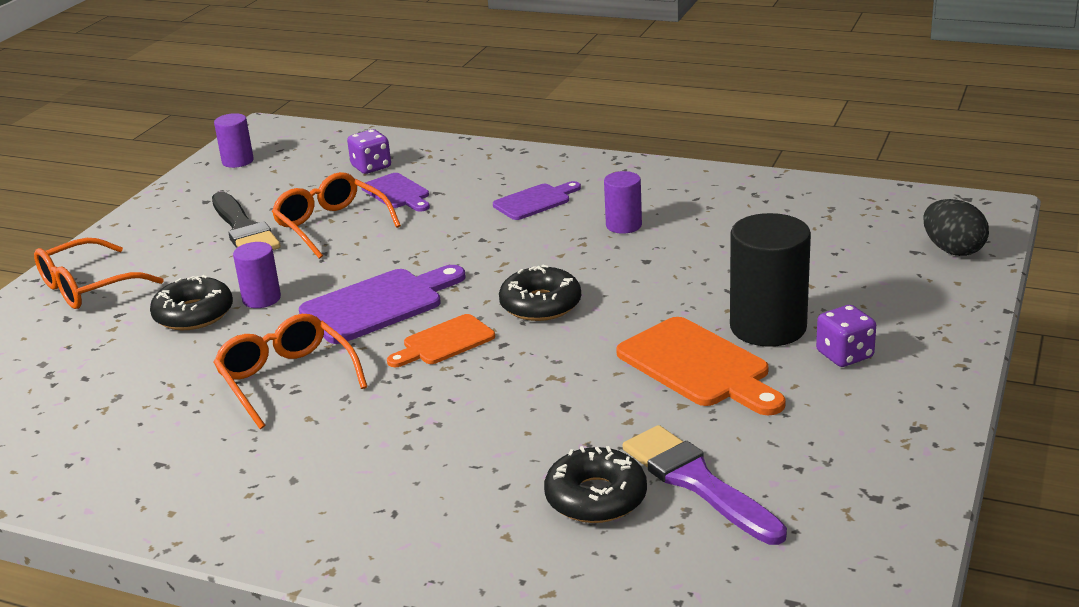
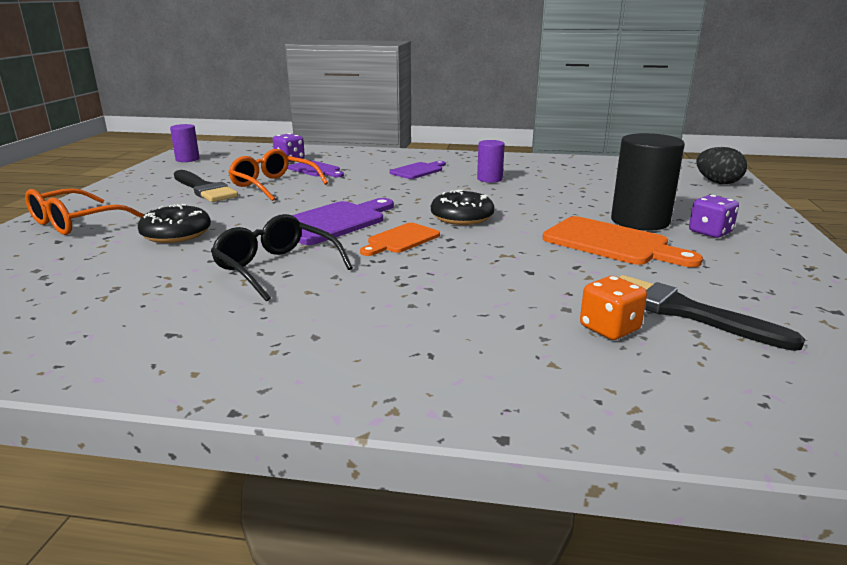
camera: 15 degrees left, 5 degrees down
(261, 299) = (233, 223): purple cylinder -> none
(286, 379) = (276, 268): orange glasses -> black glasses
(596, 497) = (609, 328): black donut -> orange dice
(697, 482) = (684, 311): purple brush -> black brush

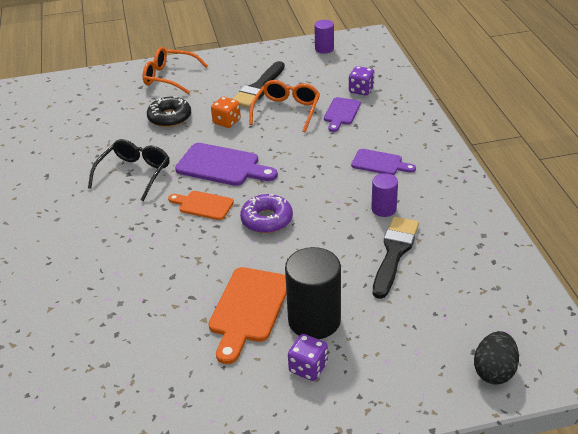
camera: 70 degrees right, 15 degrees up
(462, 217) = (267, 219): black donut -> purple donut
(609, 328) = (98, 325): orange dice -> orange dice (226, 121)
(684, 311) = (133, 358): black brush -> black brush (394, 253)

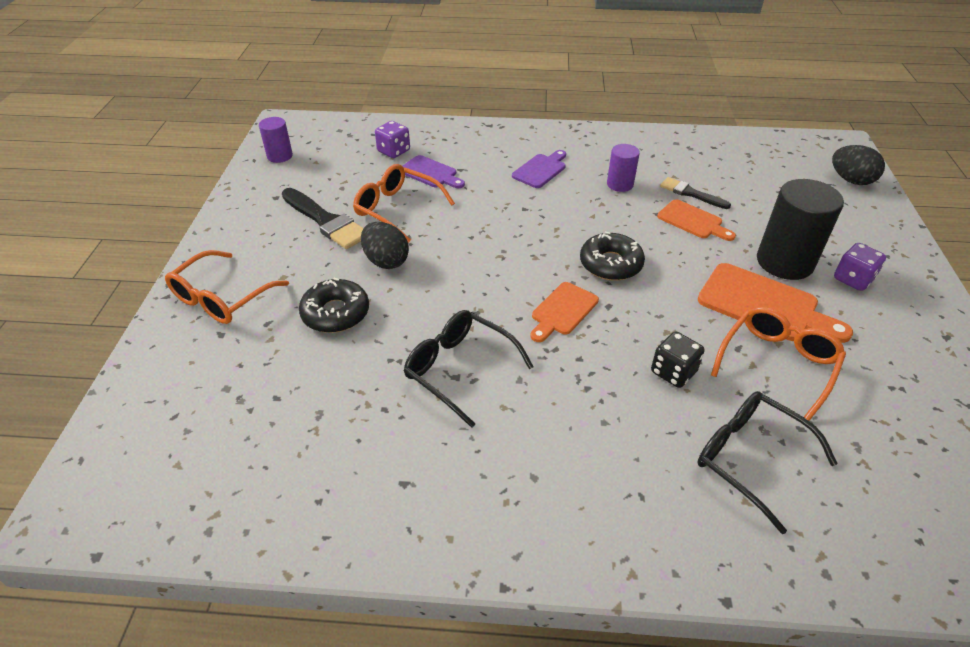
camera: 75 degrees left, 5 degrees up
(84, 308) = (749, 458): none -> black glasses
(156, 265) = (673, 372): none -> black dice
(180, 319) = (777, 363): none -> orange glasses
(222, 166) = (486, 281): purple cutting board -> none
(226, 121) = (386, 261): orange dice -> black egg
(267, 219) = (610, 264): purple donut -> black donut
(349, 258) = (693, 221): none -> orange cutting board
(394, 253) = (691, 193): black brush -> black brush, size x0.61

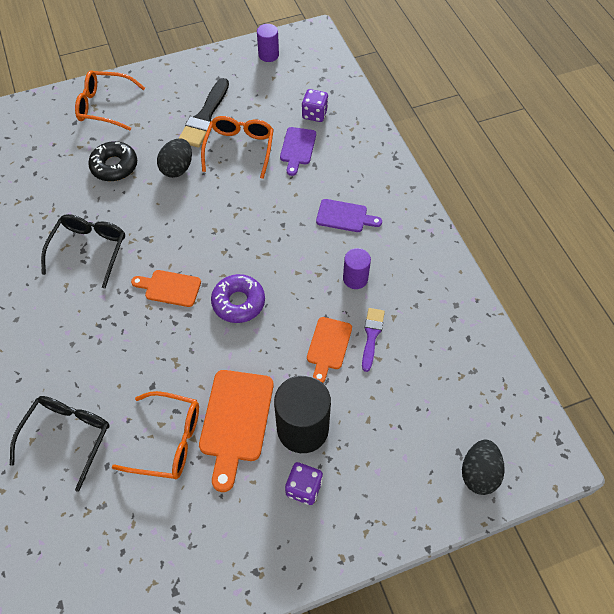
camera: 65 degrees right, 15 degrees up
(610, 264) = (238, 302): black donut -> purple donut
(673, 372) = (133, 373): black dice -> none
(691, 193) = (371, 336): black brush -> purple brush

